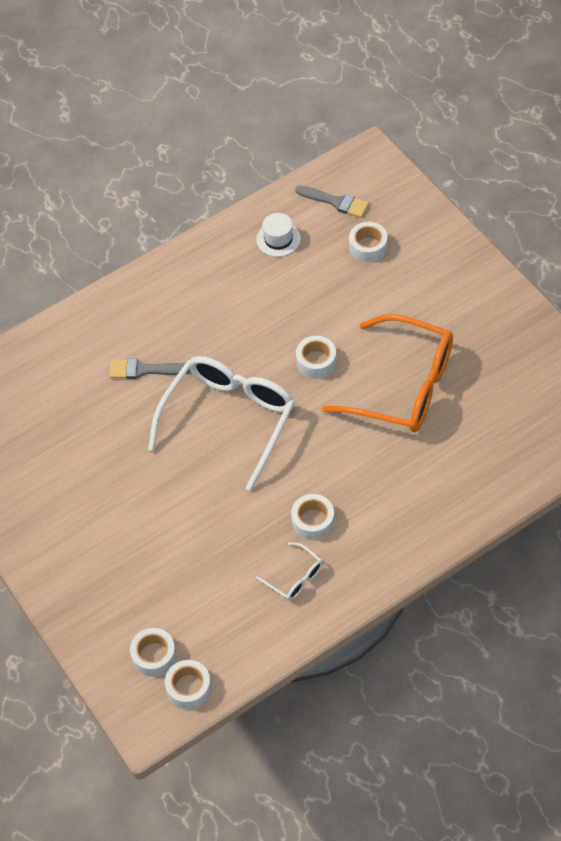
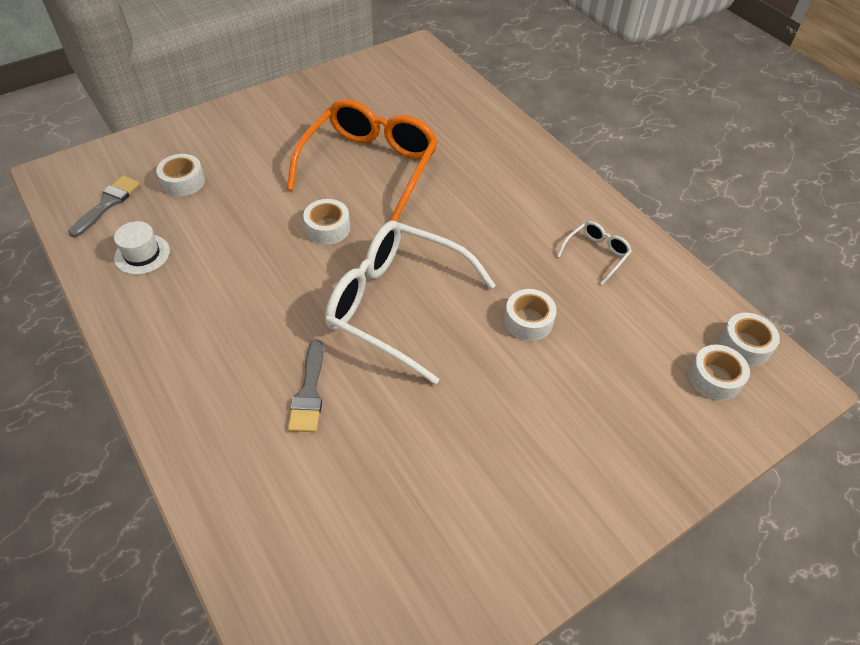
camera: 95 degrees left, 5 degrees down
(313, 521) = (528, 238): white tape -> white tape (528, 321)

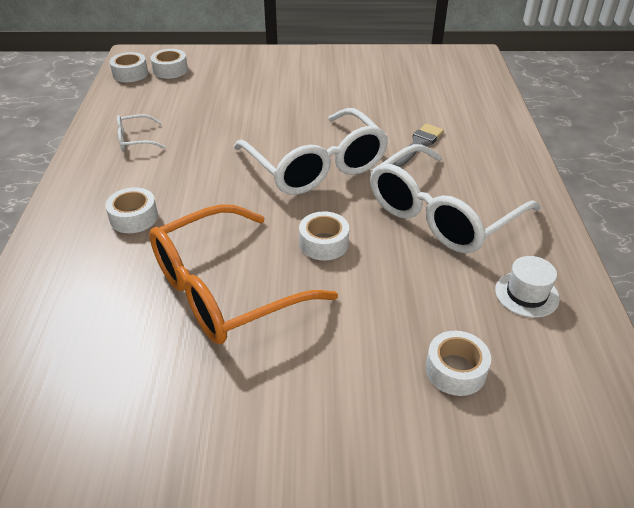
camera: 145 degrees left, 10 degrees down
(108, 204) = (563, 380): grey brush -> none
(240, 301) = (441, 215): none -> white glasses
(528, 321) = (236, 125): white tape -> white tape (134, 218)

